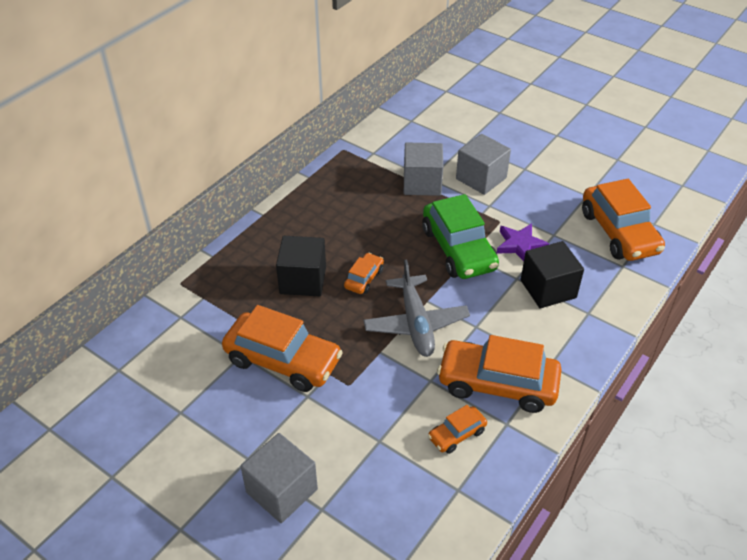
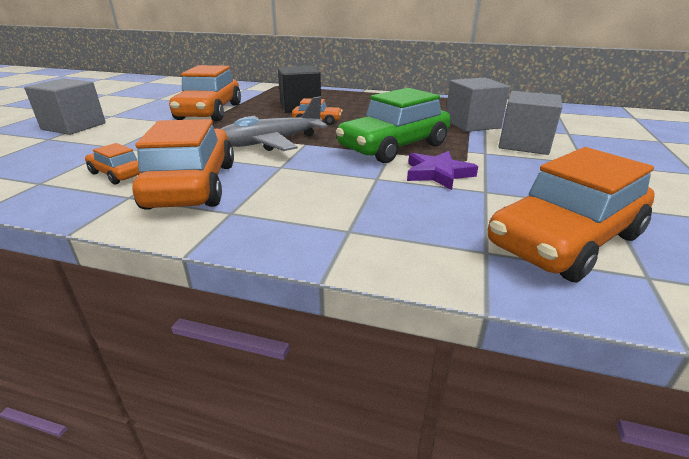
camera: 70 degrees right, 15 degrees down
(548, 289) = (374, 197): black cube -> none

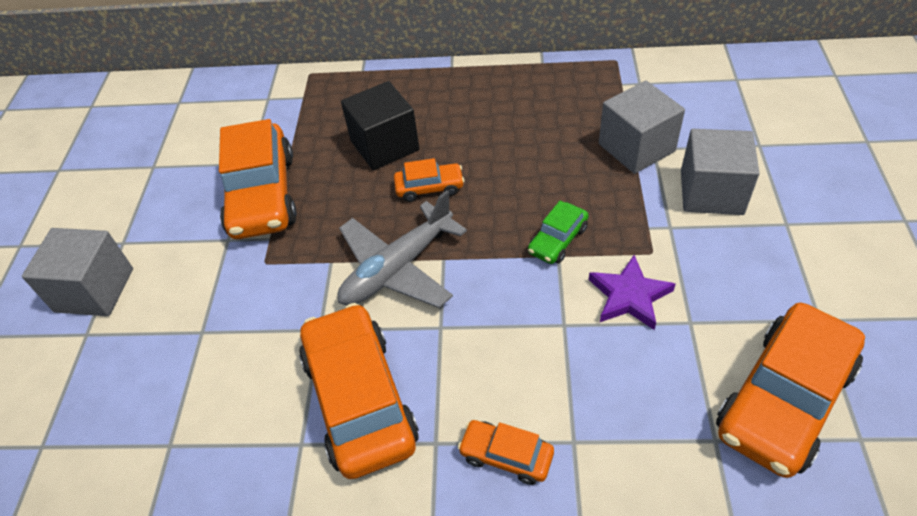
camera: 10 degrees left, 20 degrees up
(117, 174) = (252, 400): orange car -> orange car (506, 456)
(394, 147) = (558, 240): green car -> green car, size x0.48

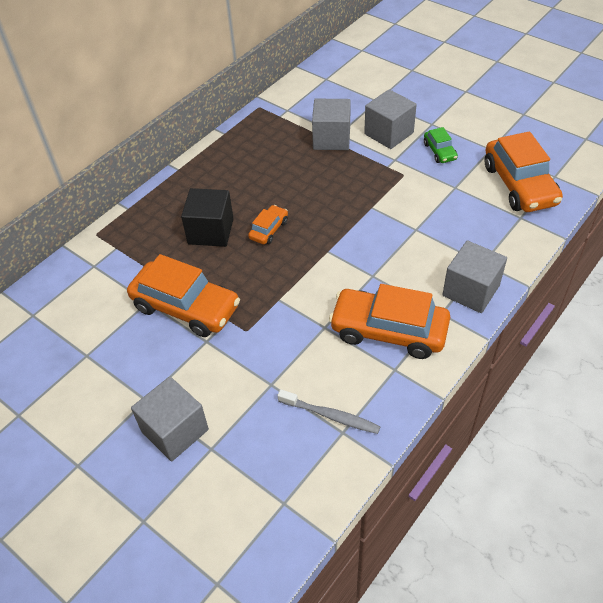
camera: 55 degrees left, 0 degrees up
(187, 418) = (331, 416): none -> grey toothbrush
(397, 268) = (314, 273): grey plane -> none
(506, 456) = (471, 290): orange car -> grey cube
(558, 240) = (361, 201): green car -> green car (439, 151)
(629, 296) = (421, 197): purple star -> none

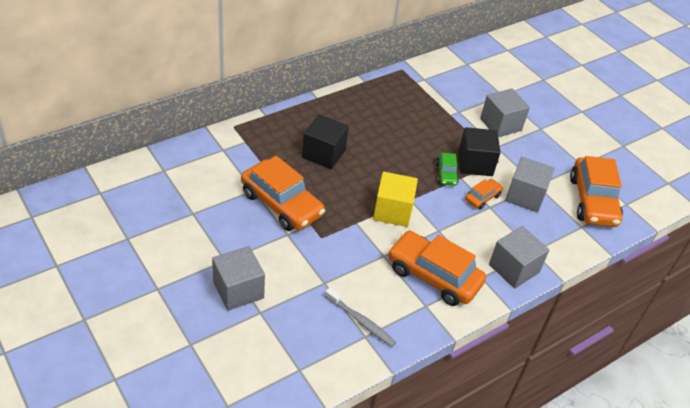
camera: 10 degrees right, 5 degrees down
(269, 230) = (370, 168): orange car -> orange car (482, 197)
(313, 271) = (392, 211): none -> yellow cube
(331, 138) = (451, 113): grey cube -> grey cube (525, 196)
(380, 186) = (475, 163): none -> black cube
(439, 151) = (537, 153): green car -> green car (446, 174)

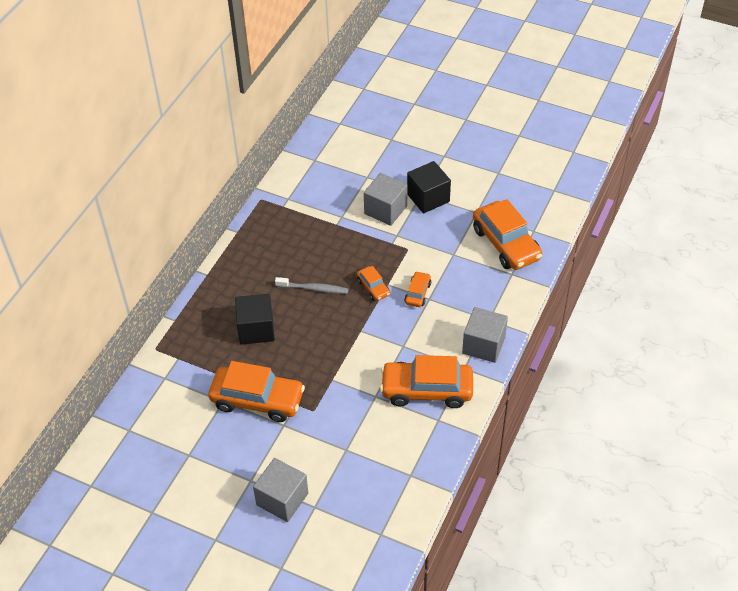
camera: 25 degrees left, 5 degrees up
(361, 321) = (398, 464): grey toothbrush -> grey toothbrush (314, 288)
(392, 211) = (354, 350): yellow cube -> none
(446, 174) = (373, 287): green car -> orange car
(475, 163) = (390, 263): black cube -> black cube (428, 198)
(525, 196) = (450, 271): grey cube -> none

